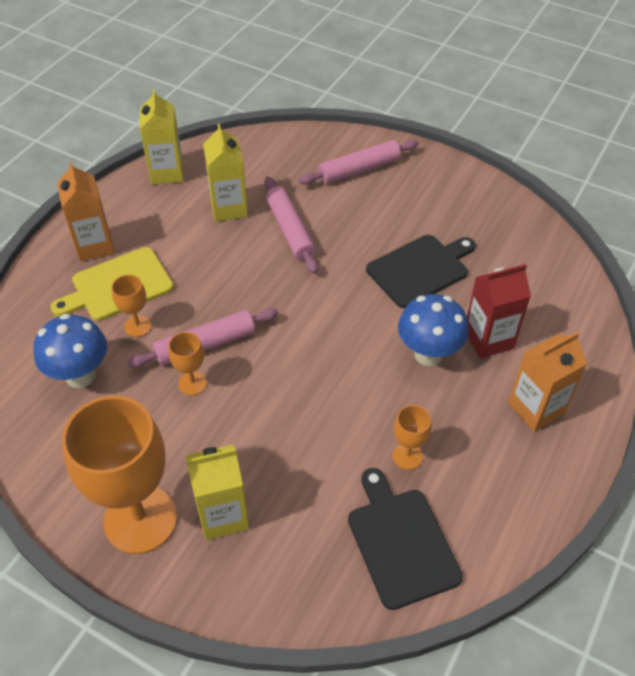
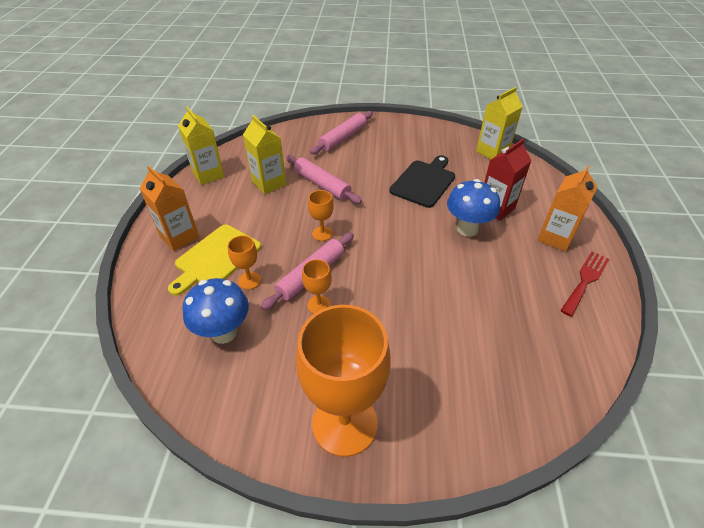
camera: 25 degrees left, 5 degrees down
(223, 515) = (407, 391): yellow carton -> yellow carton (492, 152)
(401, 542) = (543, 354): black cutting board -> none
(407, 456) = (503, 296): orange goblet -> orange goblet (322, 233)
(528, 478) = (585, 280): none -> red fork

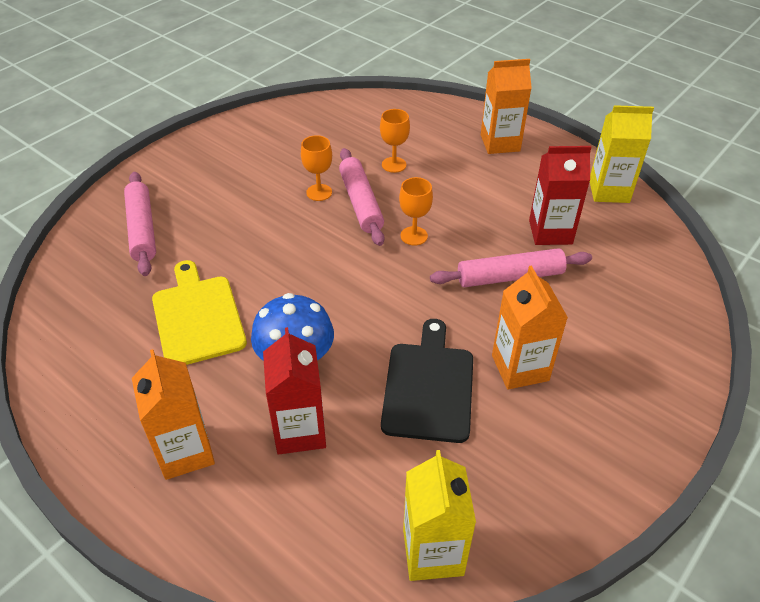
camera: 125 degrees right, 0 degrees up
(215, 258) = (446, 155): yellow cutting board -> yellow cutting board (197, 316)
(224, 332) = (348, 134): blue mushroom -> none
(269, 183) = (550, 232): yellow carton -> red carton
(343, 138) = (624, 357): pink rolling pin -> pink rolling pin (142, 229)
(344, 423) = (201, 160): orange goblet -> none
(382, 161) = (520, 368): none -> orange carton
(424, 182) = (429, 386): black cutting board -> black cutting board turned 150 degrees counterclockwise
(585, 280) = (106, 418): red fork -> none

